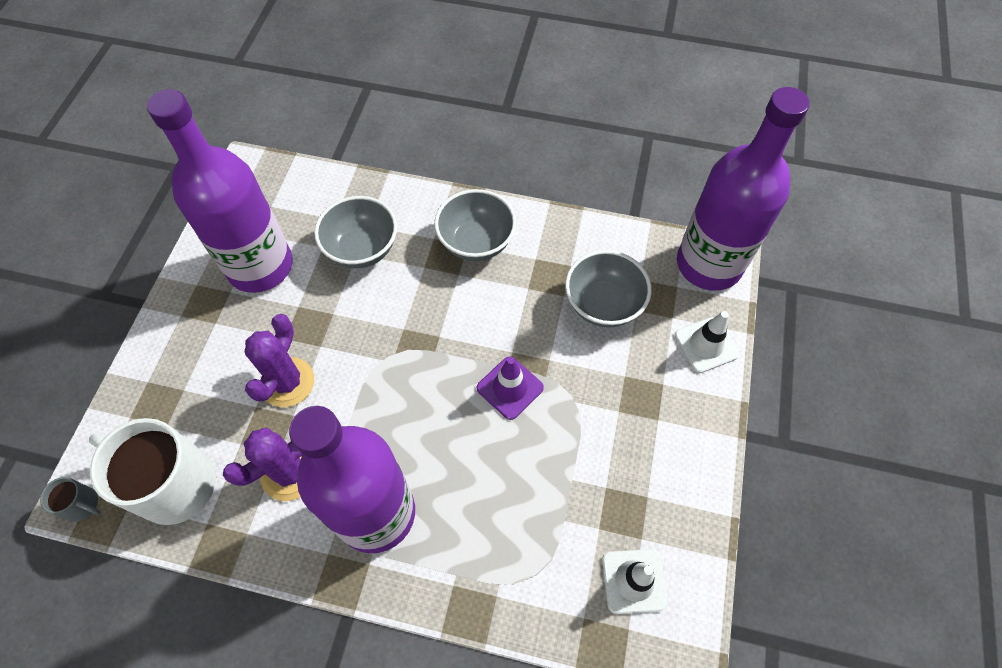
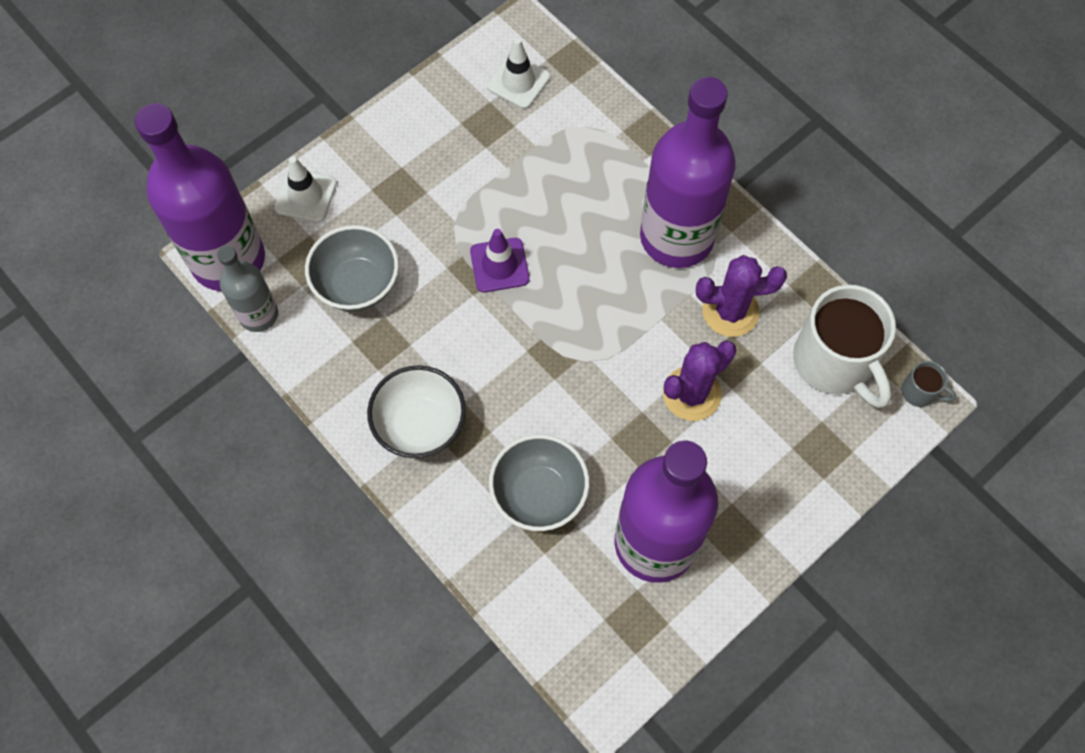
camera: 145 degrees left, 5 degrees up
(83, 505) = (920, 392): grey mug -> grey mug turned 150 degrees clockwise
(476, 242) = (420, 425): grey bowl -> white bowl
(650, 243) = (258, 314): none -> grey bottle

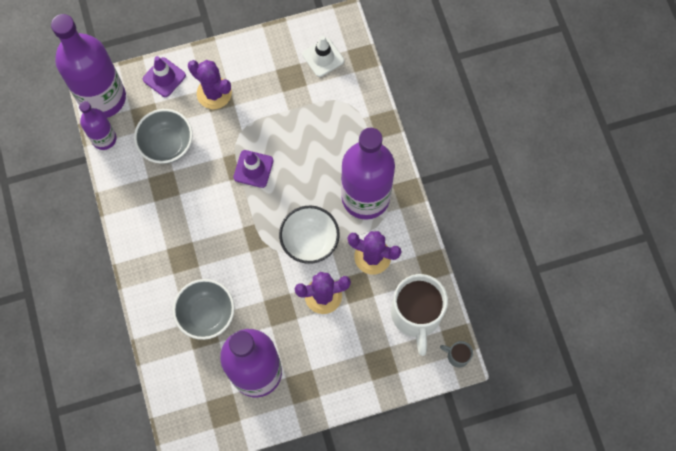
camera: 25 degrees right, 5 degrees up
(258, 314) = (104, 139): grey bottle -> purple bottle
(305, 196) = (164, 77): white traffic cone -> purple traffic cone
(389, 188) = (214, 93): none -> purple cactus
(420, 425) = (161, 244): white bowl -> white bowl (310, 241)
(920, 392) = (457, 356): grey mug -> grey mug turned 150 degrees clockwise

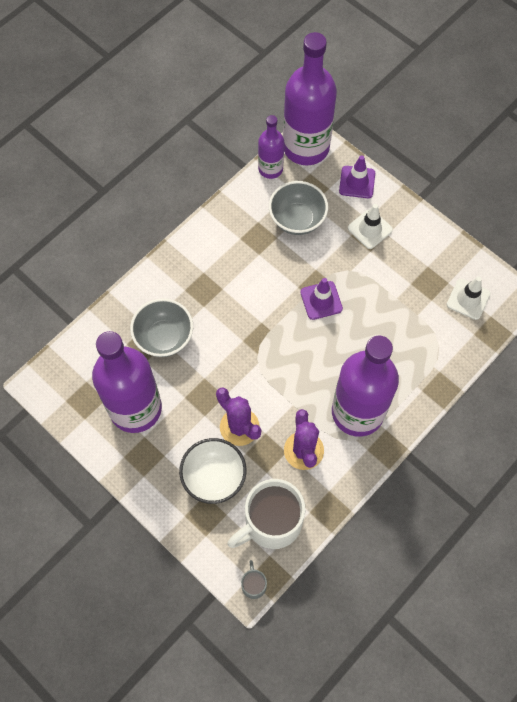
camera: 60 degrees right, 5 degrees down
(214, 93) = (370, 229): purple cactus -> white traffic cone
(310, 241) = (284, 386): white bowl -> white bowl (214, 477)

